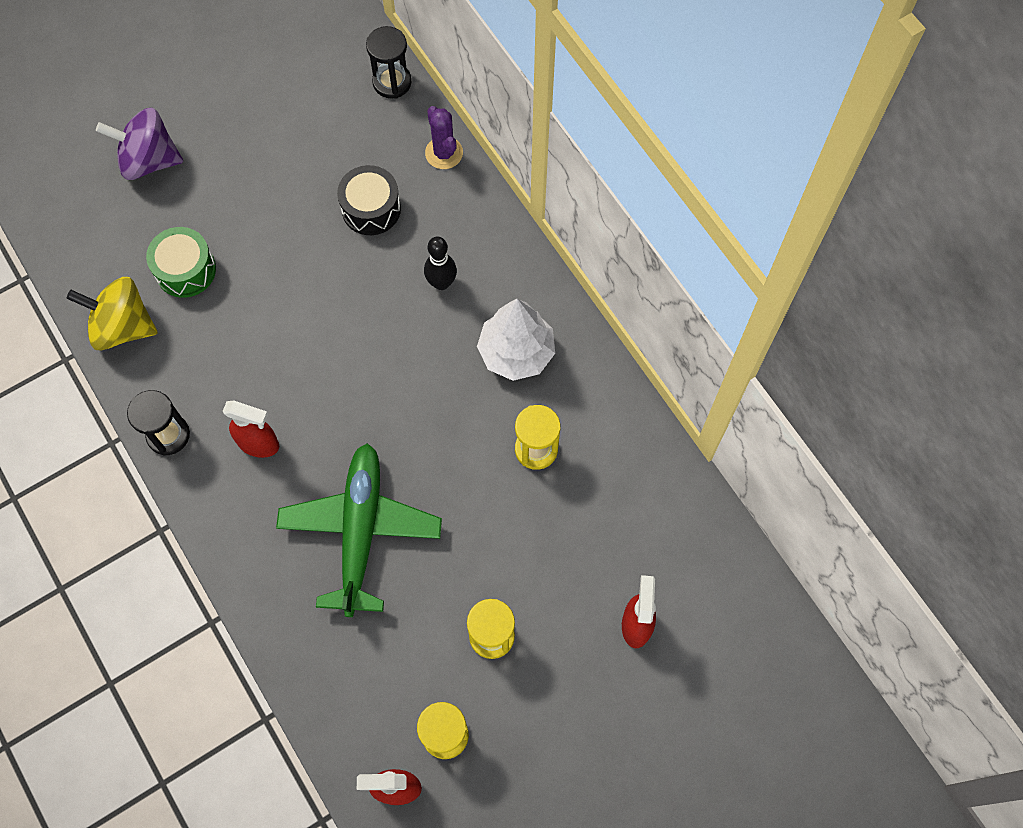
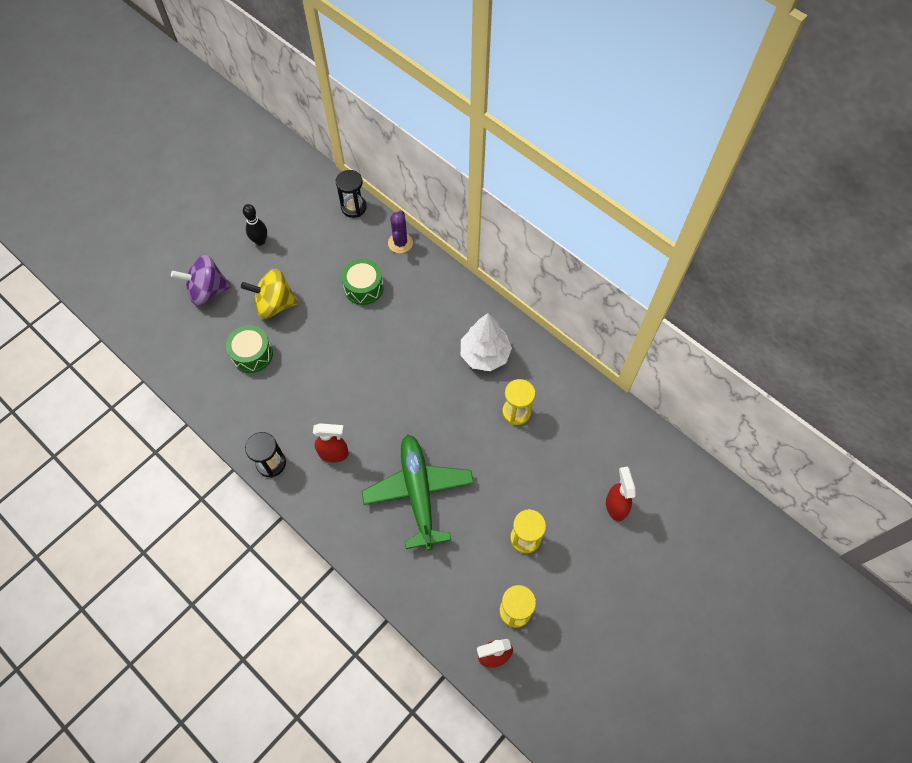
camera: 15 degrees left, 5 degrees down
(123, 327) = (220, 400): yellow spinning top -> yellow spinning top (275, 304)
(371, 209) = (363, 287): black drum -> green drum
(441, 283) = (423, 323): black bowling pin -> black bowling pin (260, 241)
(444, 153) = (400, 243): purple cactus -> purple cactus turned 45 degrees clockwise

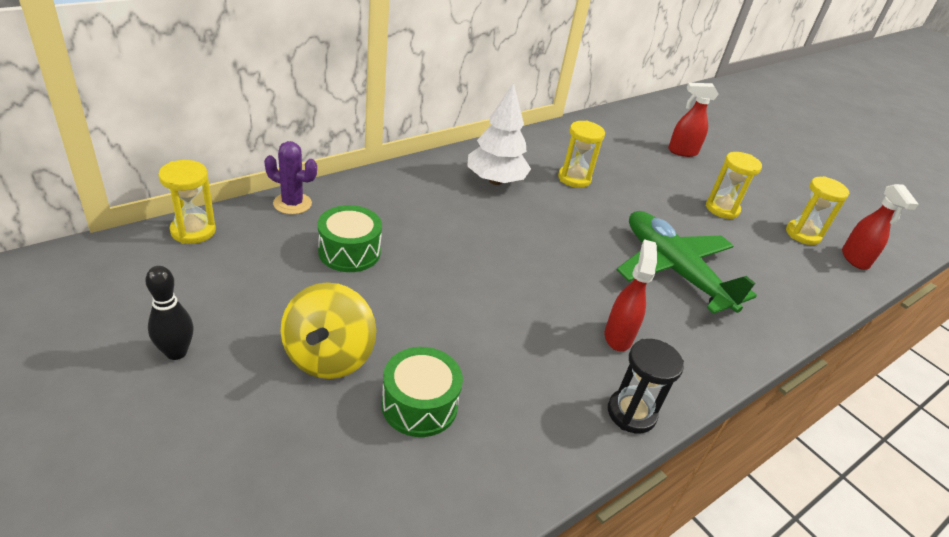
camera: 85 degrees left, 25 degrees down
(207, 291) = (243, 454): purple spinning top -> none
(353, 207) = (193, 231): black hourglass -> yellow hourglass
(418, 492) = (674, 270): green plane -> green plane turned 60 degrees clockwise

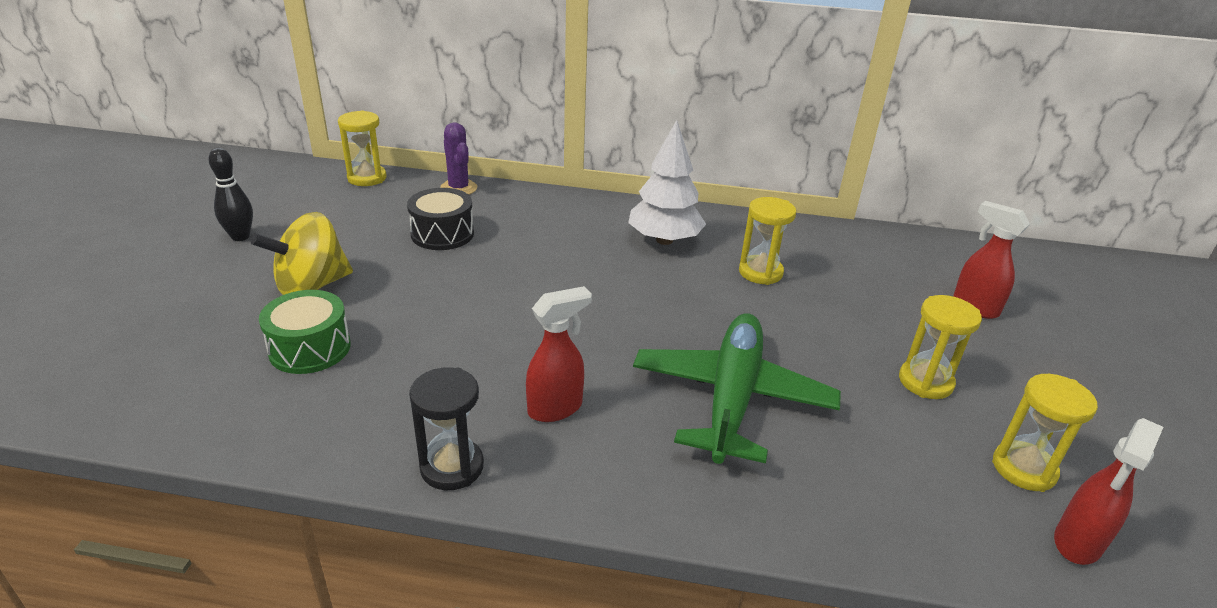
camera: 50 degrees right, 5 degrees down
(349, 252) = (442, 234): green drum -> black drum

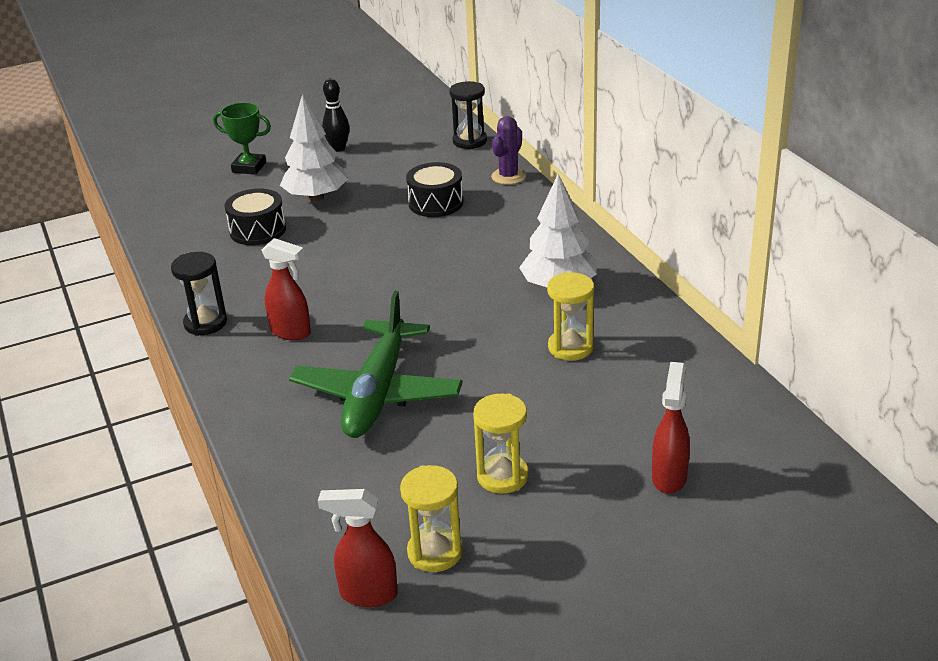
camera: 60 degrees right, 0 degrees up
(161, 300) = (249, 167): none -> green trophy
(310, 348) = (258, 230): green drum -> black drum
(312, 286) = (316, 197): yellow spinning top -> white tree
(367, 178) = (469, 141): yellow hourglass -> black hourglass
(732, 397) = (377, 393): green plane -> green plane turned 120 degrees clockwise

